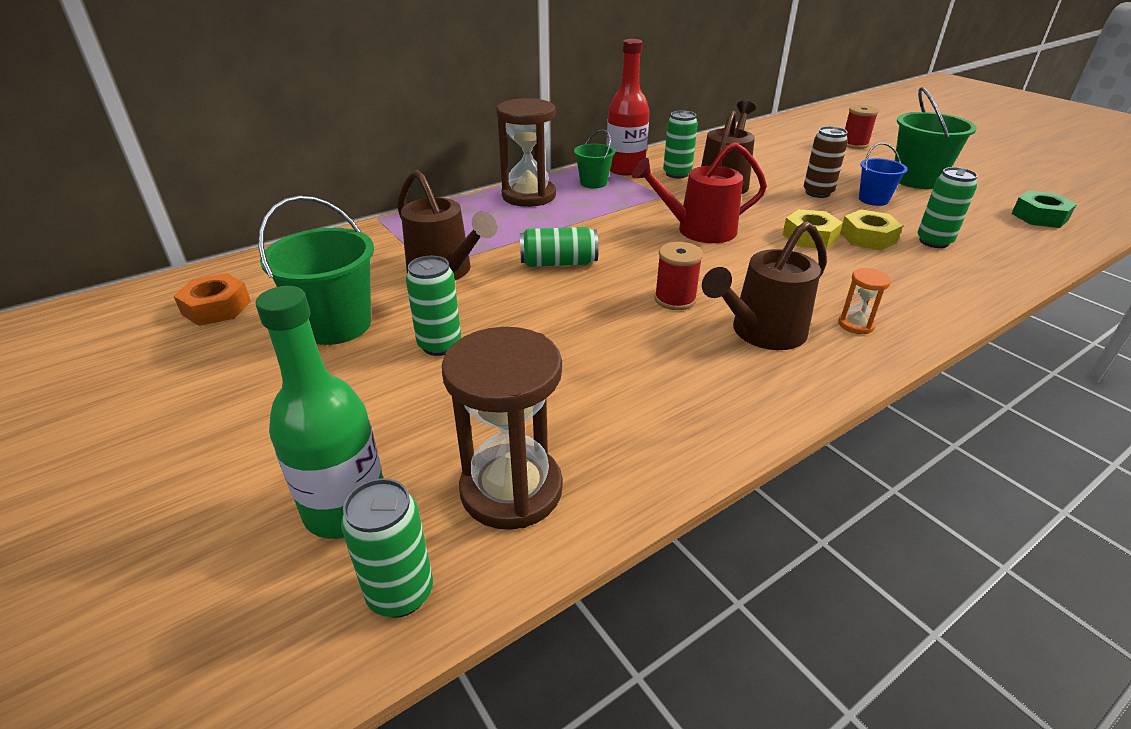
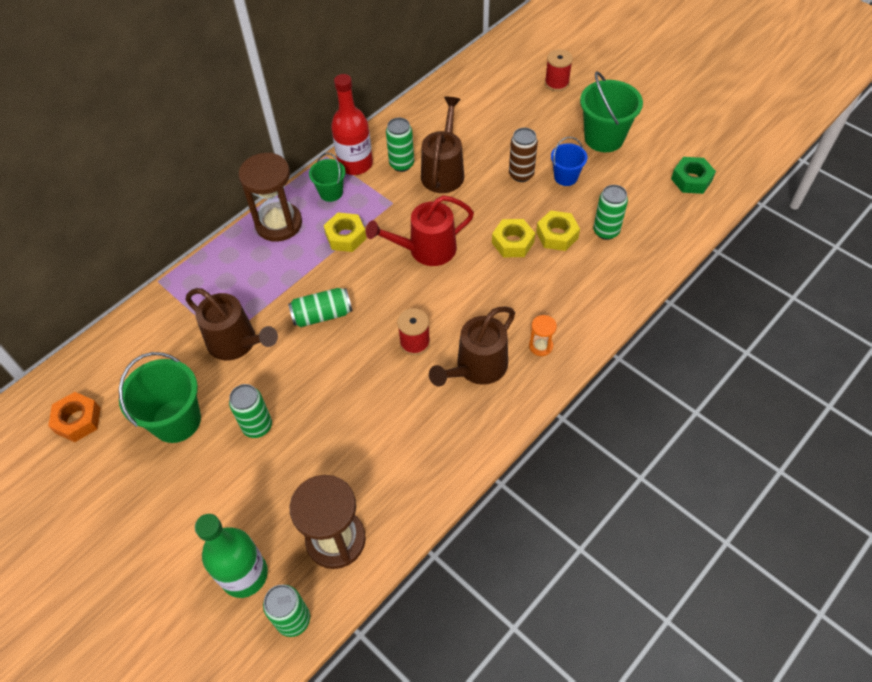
camera: 10 degrees left, 20 degrees up
(603, 211) = (345, 236): none -> yellow nut

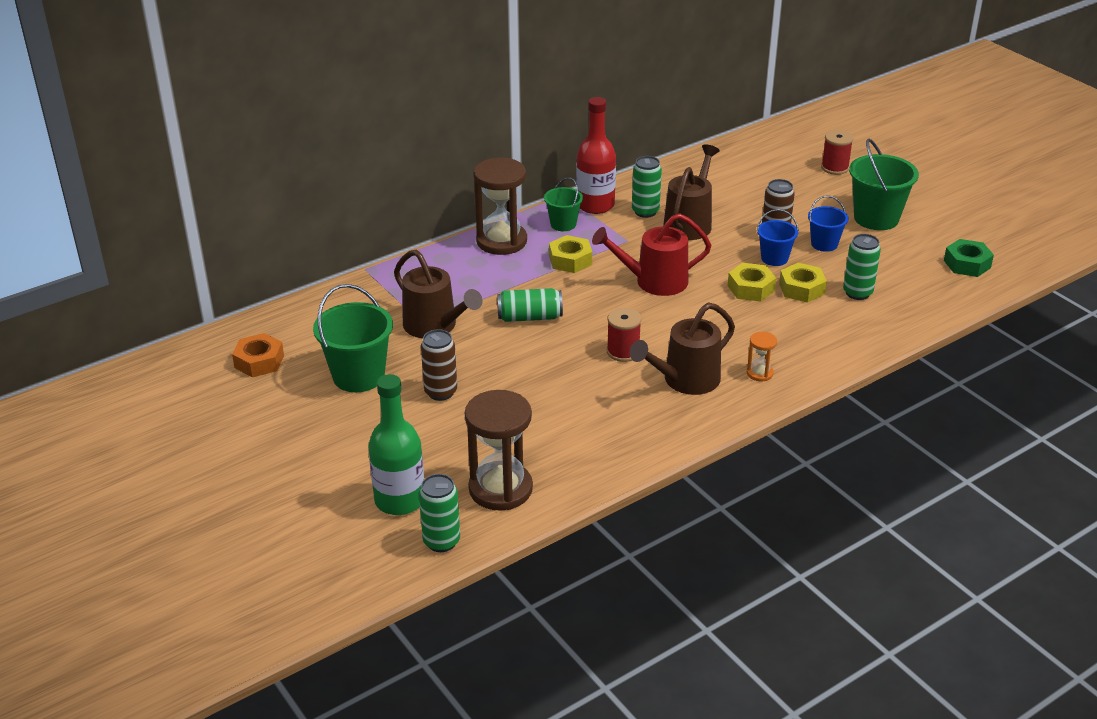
camera: 10 degrees right, 20 degrees down
(257, 426) = (440, 392): green can -> brown can
(526, 202) = (774, 258): none -> blue bucket

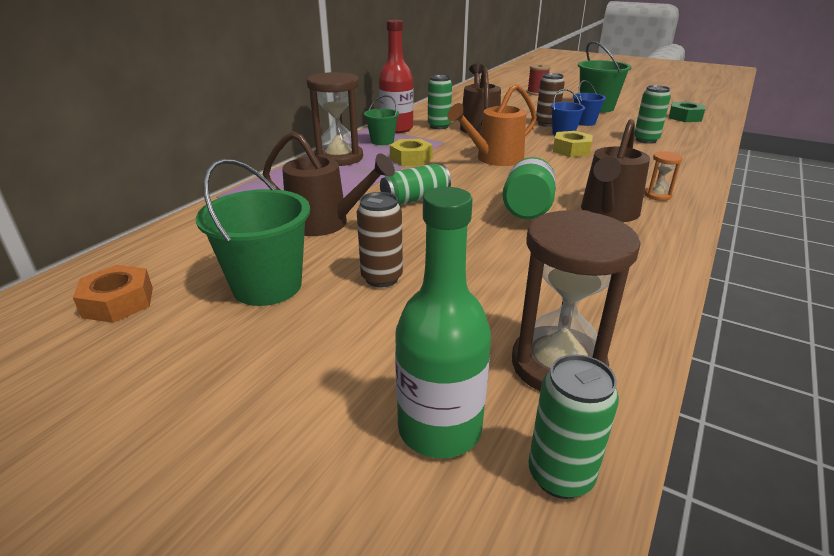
camera: 25 degrees left, 5 degrees down
(623, 352) = (528, 205): red spool -> green bottle
(654, 282) = (494, 159): red watering can -> orange watering can
(801, 289) = (606, 144): yellow nut -> none

